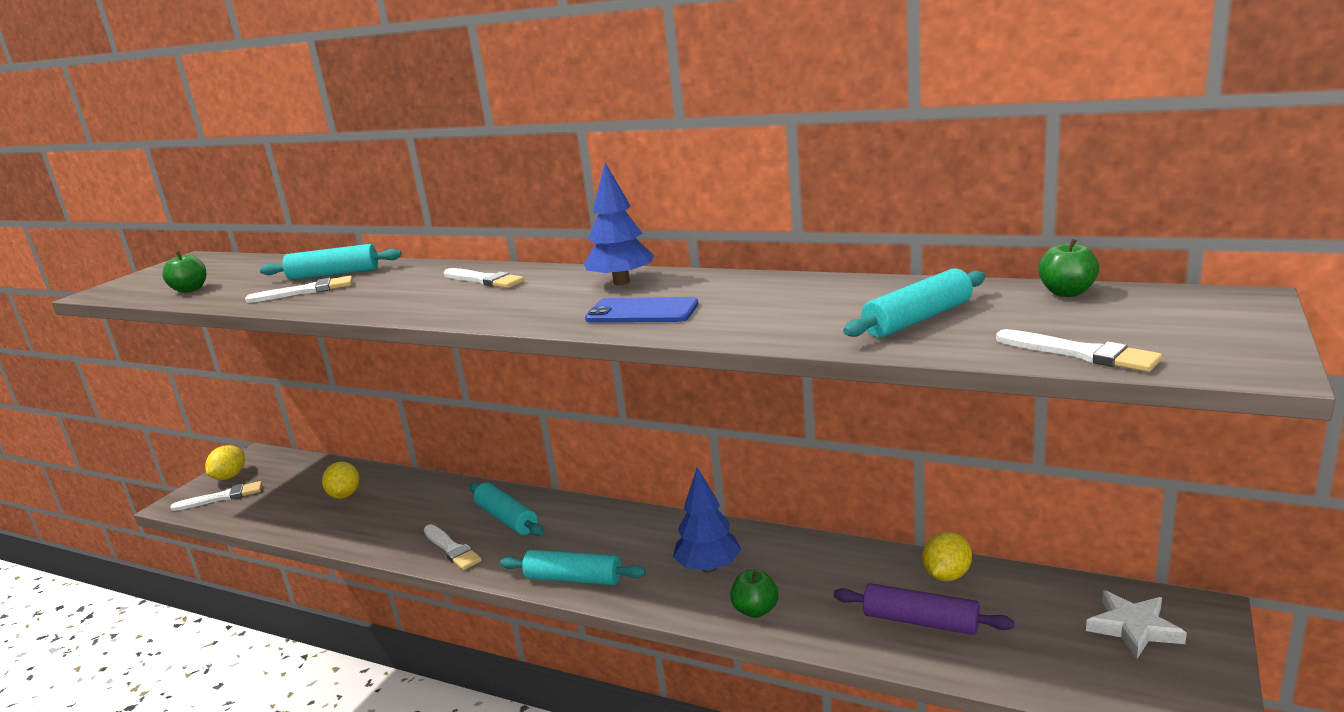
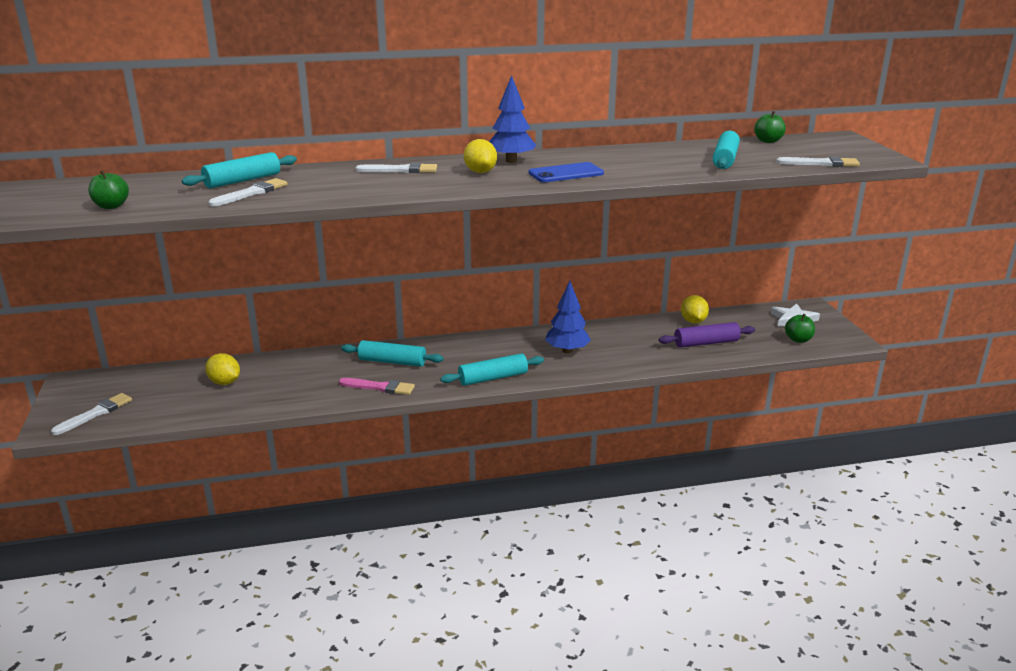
camera: 40 degrees left, 5 degrees up
(230, 476) = (73, 400): yellow lemon -> yellow lemon (480, 172)
(452, 549) = (379, 387): white brush -> pink brush
(755, 610) = (621, 361): green apple -> green apple (798, 340)

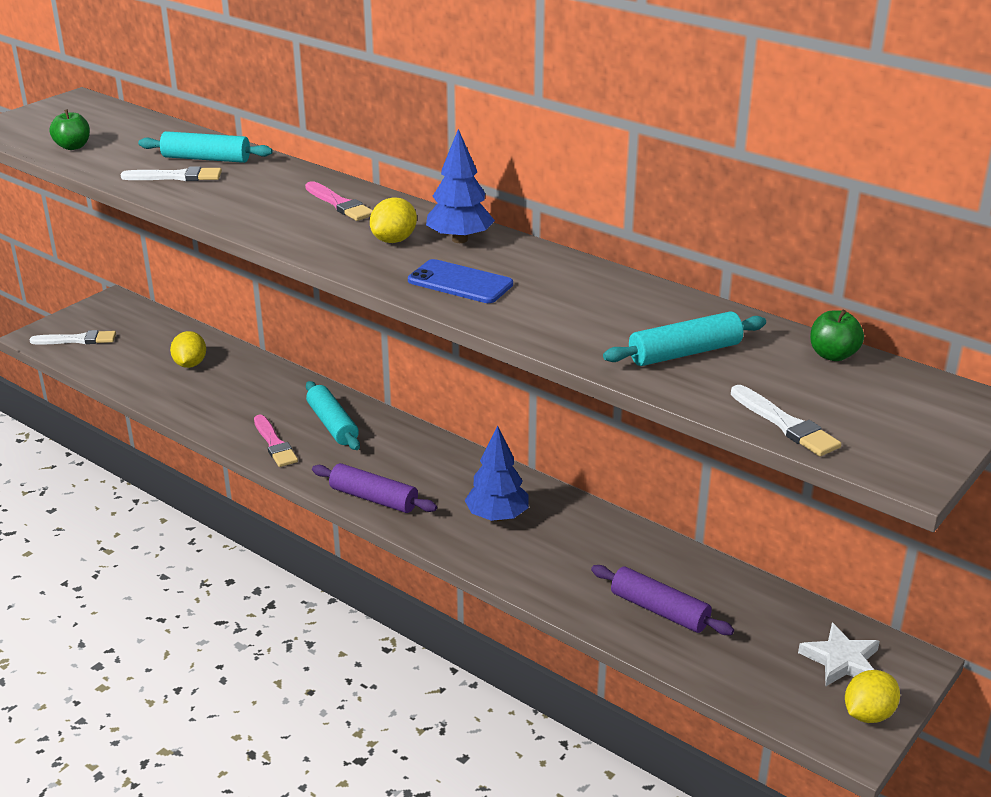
camera: 50 degrees right, 5 degrees up
(400, 170) = (339, 204): white brush -> pink brush
(493, 378) = (374, 498): turquoise rolling pin -> purple rolling pin
(693, 321) = (706, 575): yellow lemon -> yellow lemon (868, 714)
(798, 340) = (782, 687): green apple -> none

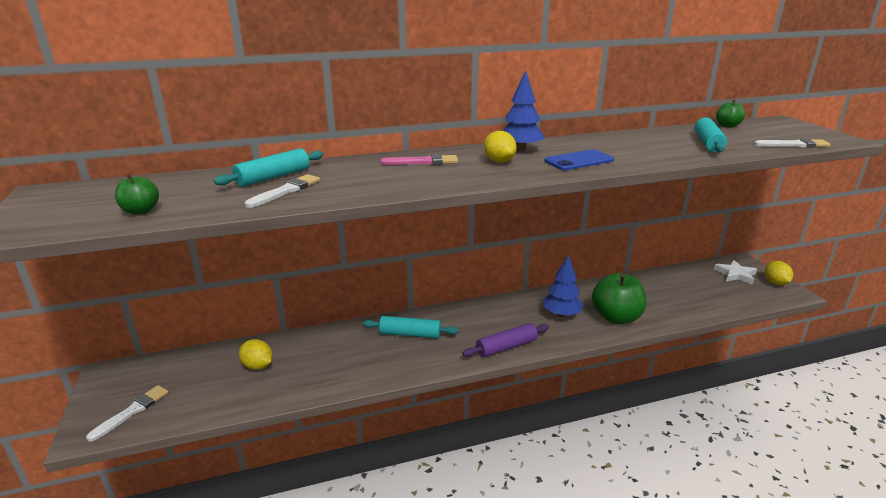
camera: 55 degrees left, 5 degrees down
(274, 444) = (406, 363): pink brush -> none
(541, 565) = (616, 317): none -> green apple
(659, 610) = (675, 300): purple rolling pin -> none

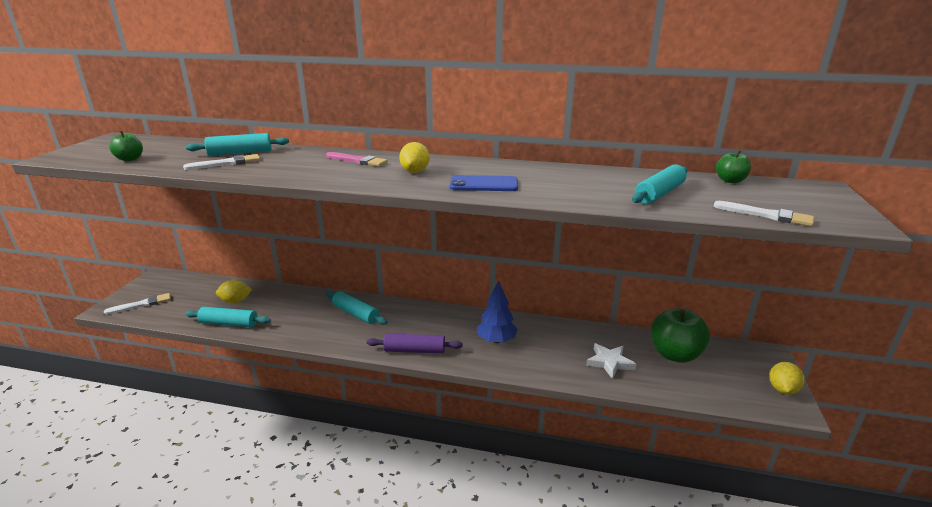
camera: 30 degrees right, 0 degrees up
(257, 366) = (235, 301): yellow lemon -> yellow lemon turned 75 degrees counterclockwise
(282, 391) = (229, 323): none -> turquoise rolling pin
(520, 150) = (455, 165): blue tree -> none
(616, 317) = (545, 360): green apple -> green apple (675, 354)
(735, 274) = (740, 364): white star -> white star (609, 362)

